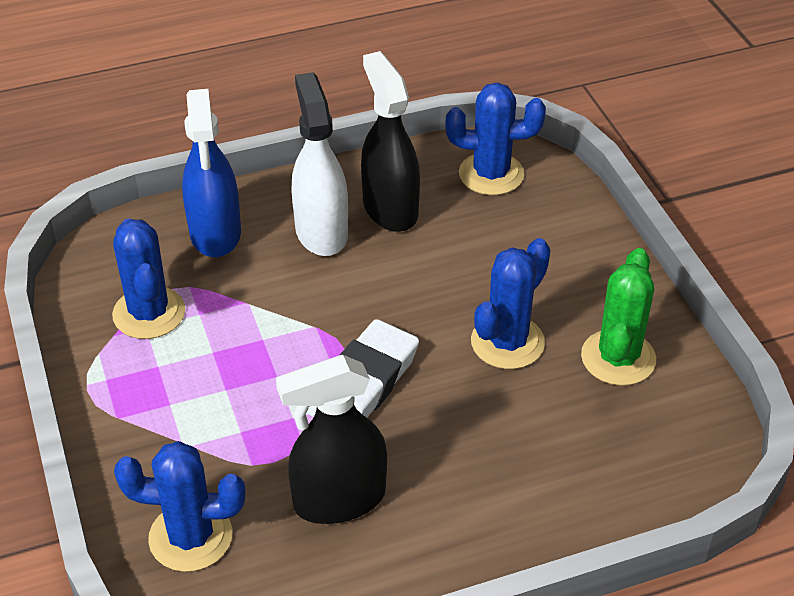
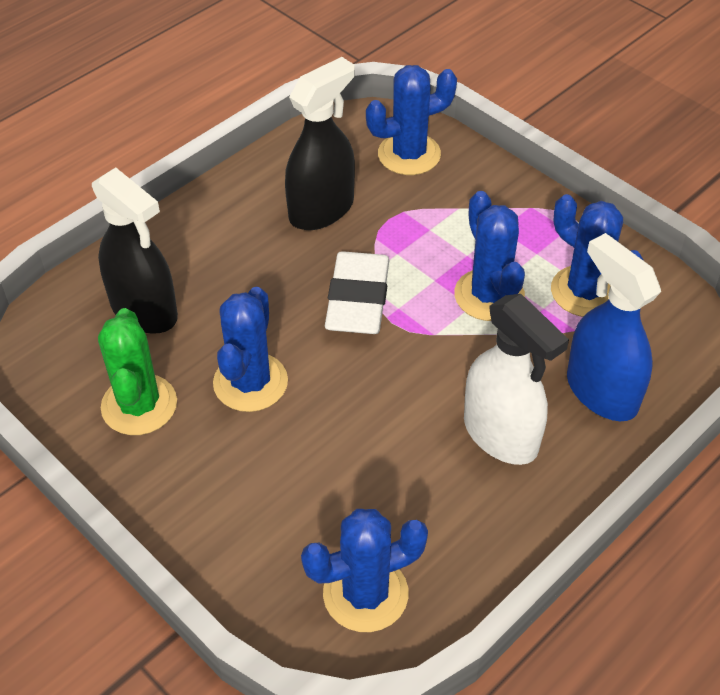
camera: 155 degrees right, 5 degrees up
(238, 342) = (489, 295): none -> blue cactus
(390, 209) = (450, 493): black spray bottle -> black spray bottle (144, 311)

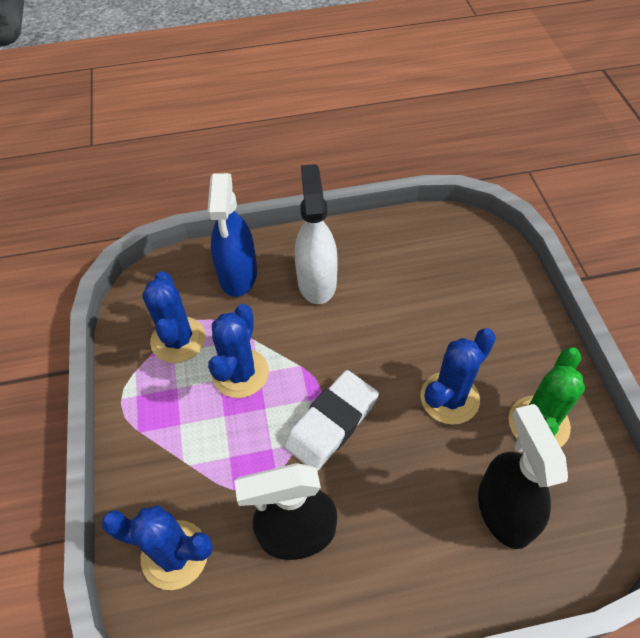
camera: 145 degrees left, 5 degrees up
(365, 594) = (451, 243): blue cactus -> none

